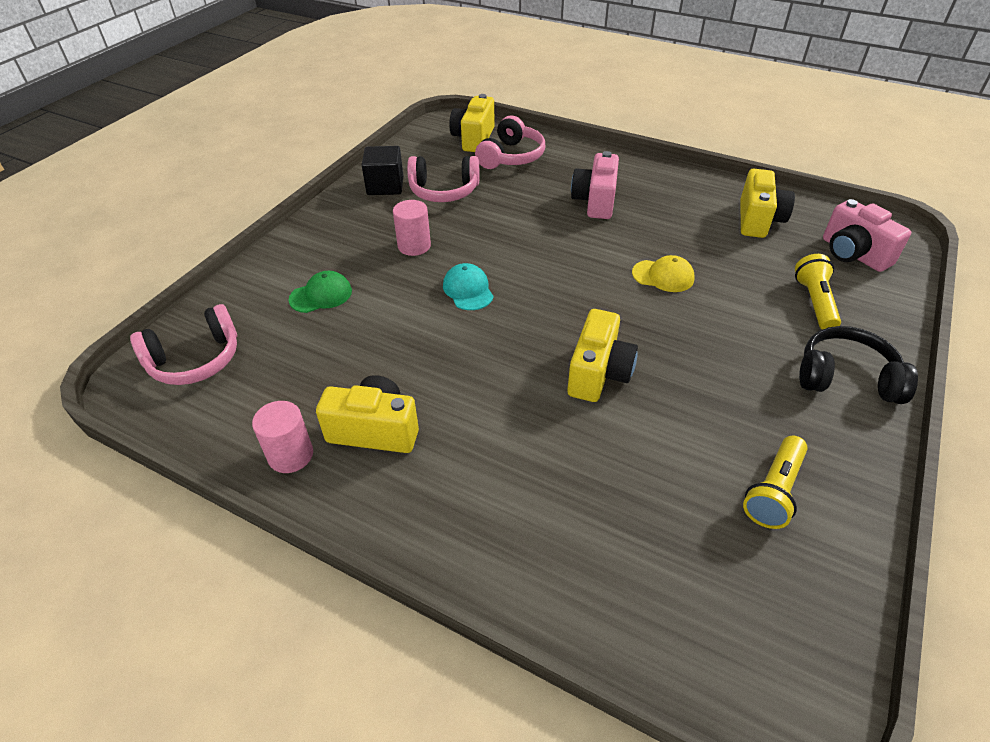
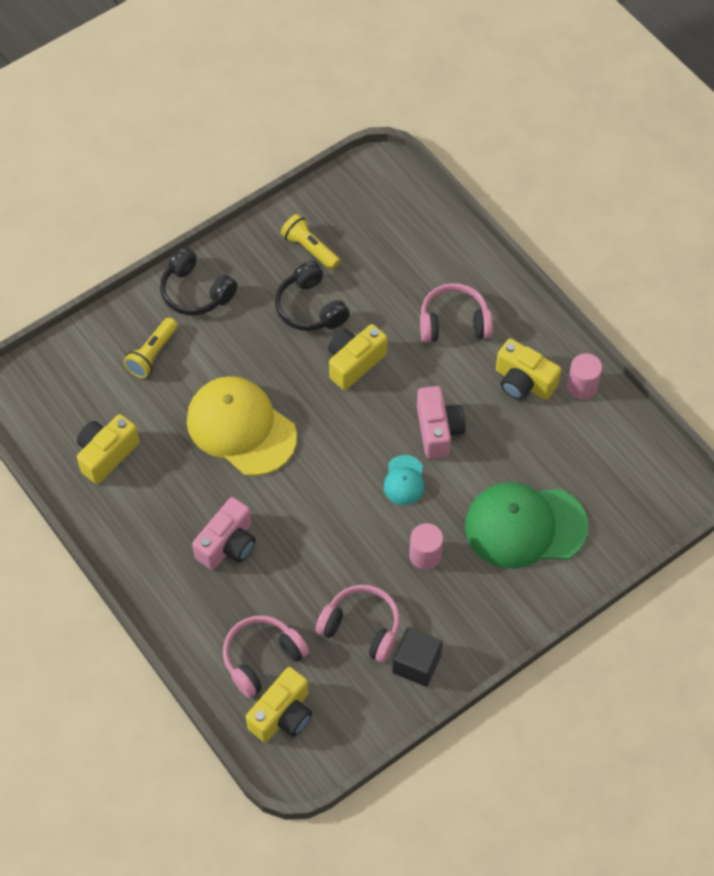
camera: 155 degrees left, 15 degrees up
(195, 360) = (635, 496): pink headphones -> pink headphones (454, 322)
(321, 295) = (525, 526): green cap -> green cap, size x2.20
(663, 276) = (241, 428): yellow cap -> yellow cap, size x2.20
(701, 413) = (310, 307): none -> black headphones
(773, 491) = (310, 249): yellow flashlight -> yellow flashlight turned 105 degrees counterclockwise
(853, 254) = (72, 384): pink camera -> pink camera (438, 430)

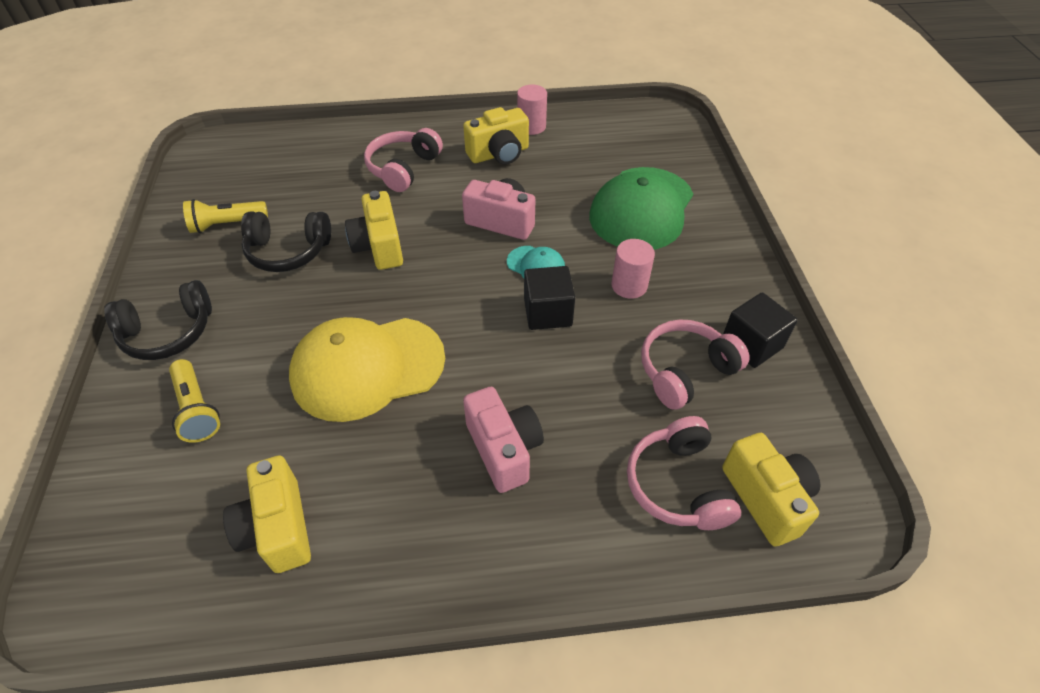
camera: 60 degrees left, 10 degrees down
(361, 512) = (547, 312): none -> black cube

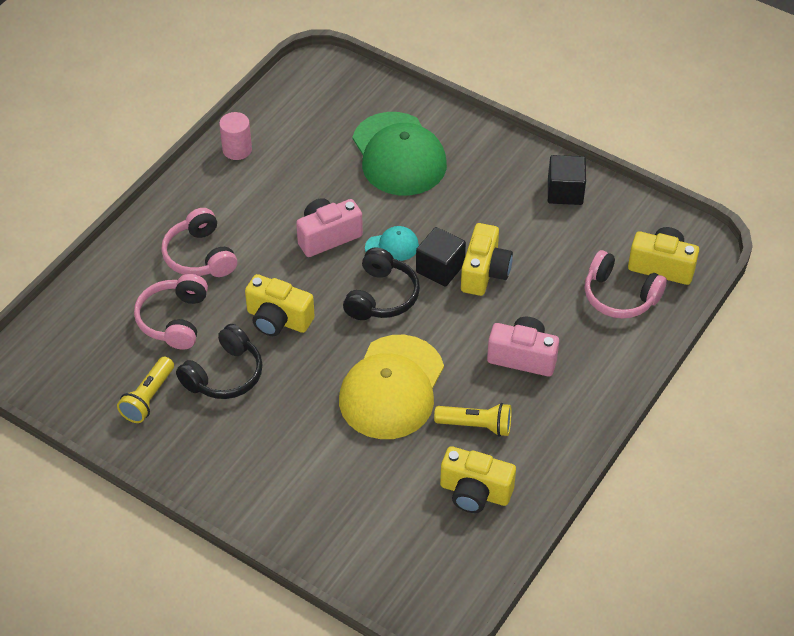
camera: 50 degrees left, 0 degrees up
(168, 332) = (241, 483): black headphones -> black headphones (381, 296)
(197, 409) = (337, 495): yellow flashlight -> yellow flashlight (476, 425)
(499, 154) = (249, 190): yellow camera -> yellow camera (484, 272)
(629, 285) = (460, 212): pink cylinder -> none
(685, 371) = (552, 236): pink headphones -> pink headphones (174, 320)

